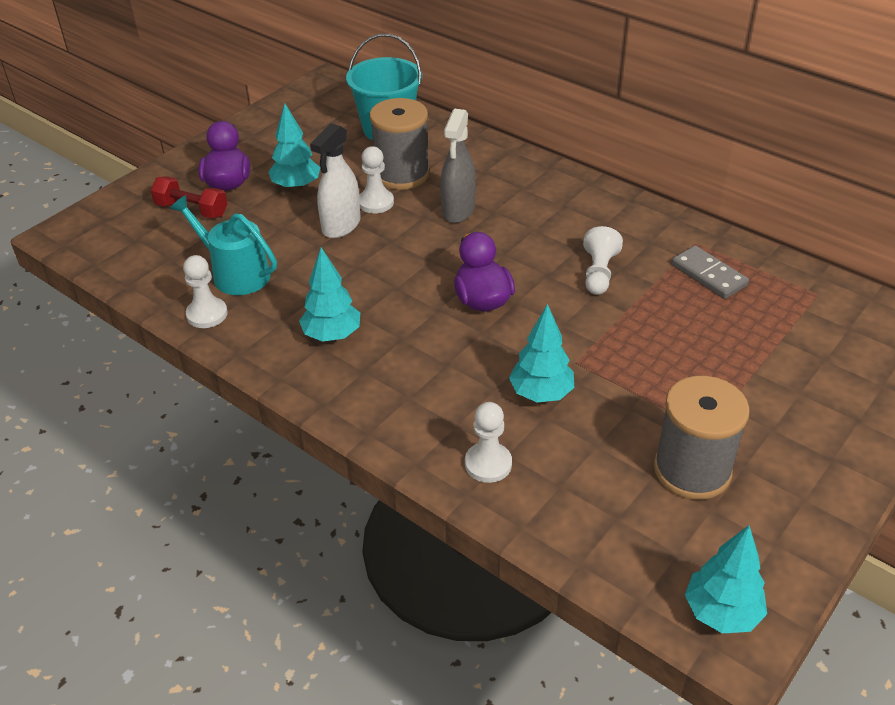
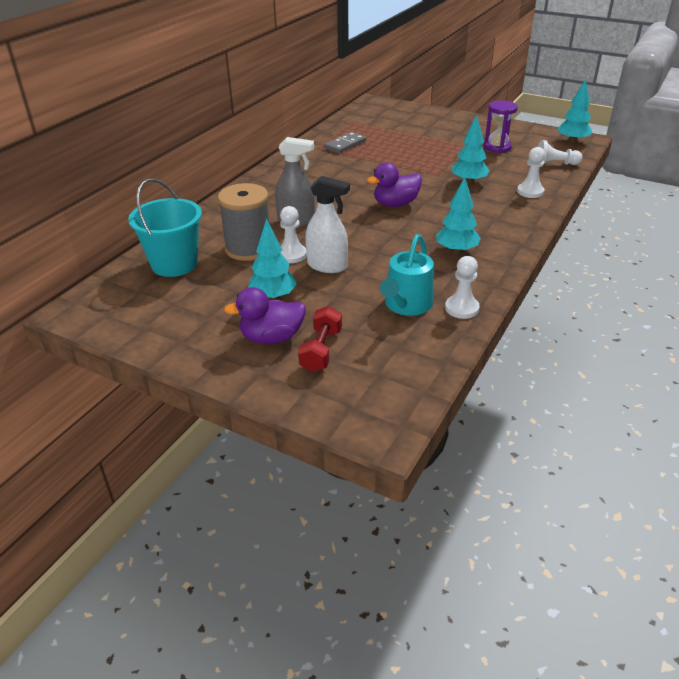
camera: 100 degrees left, 5 degrees down
(599, 273) = (354, 172): white pawn -> white pawn (554, 164)
(692, 470) = (497, 147): grey spool -> purple hourglass

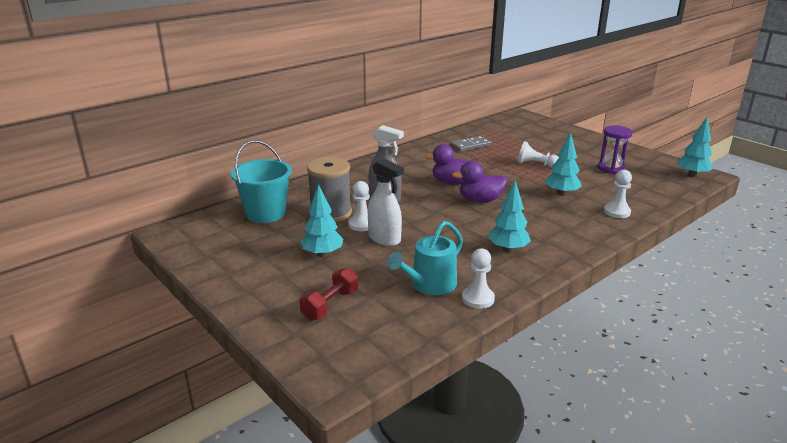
camera: 20 degrees right, 10 degrees down
(271, 338) = (298, 285): purple duck -> purple duck (452, 182)
(554, 164) = (659, 192): white pawn -> white pawn (535, 164)

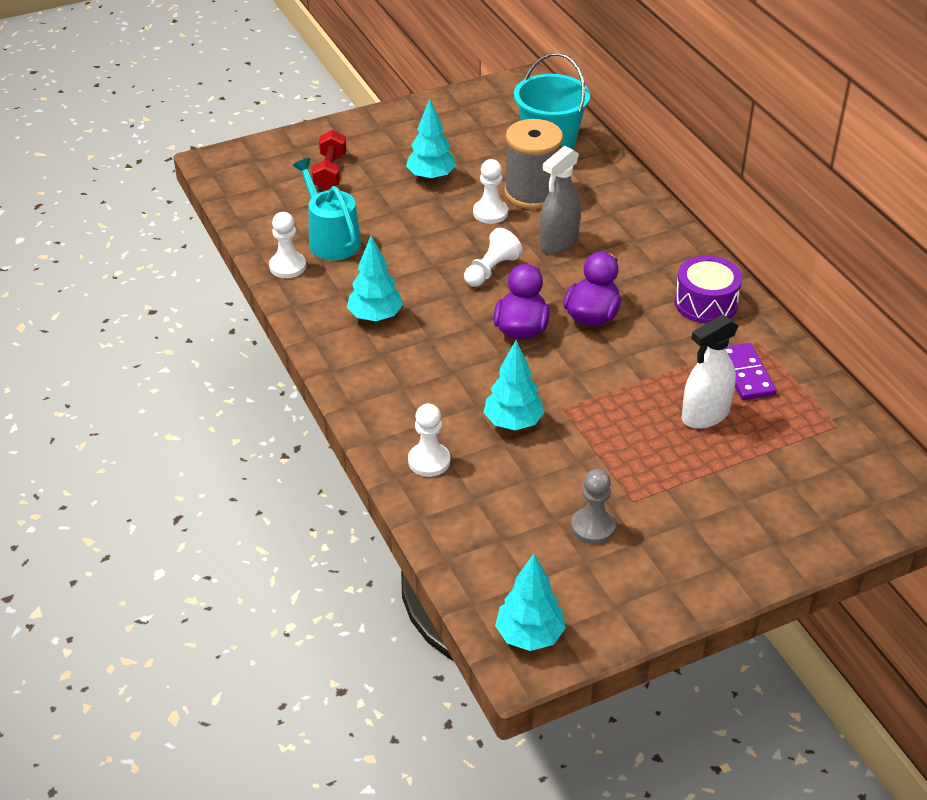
camera: 105 degrees right, 15 degrees up
(330, 305) = (330, 172): red dumbbell -> red dumbbell turned 45 degrees clockwise
(384, 239) = (445, 225): white spray bottle -> white spray bottle (705, 415)
(419, 157) = (706, 303): none -> purple drum
(470, 146) = (746, 374): grey domino -> purple domino
(535, 164) = (638, 431): white pawn -> white pawn (491, 270)
(611, 168) = (593, 527): purple hourglass -> grey pawn

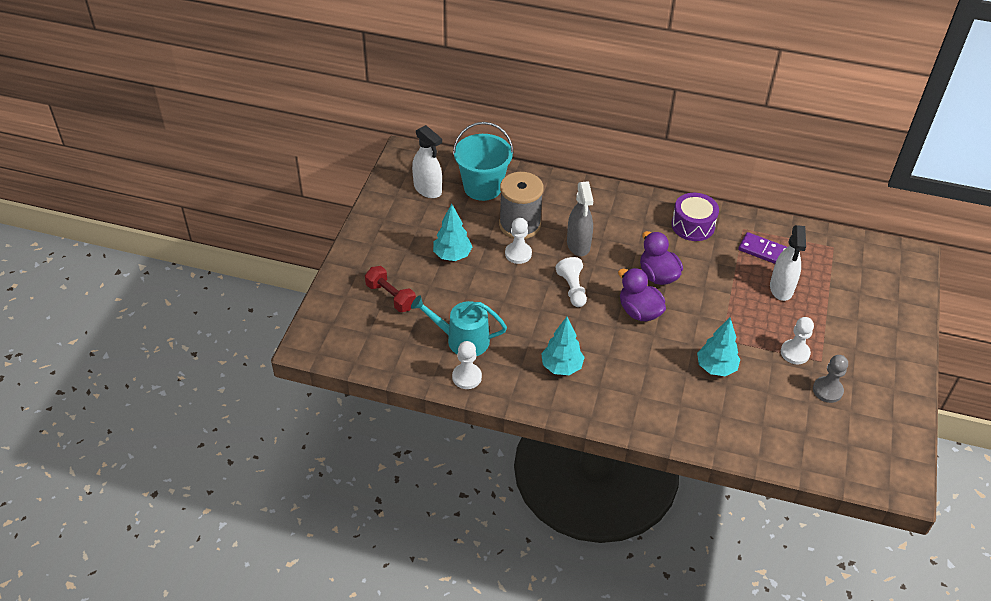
camera: 50 degrees left, 5 degrees up
(429, 461) = (714, 425): white pawn -> white pawn (795, 353)
(497, 118) = (428, 189): none -> white spray bottle
(529, 636) = (887, 470): turquoise tree -> none

